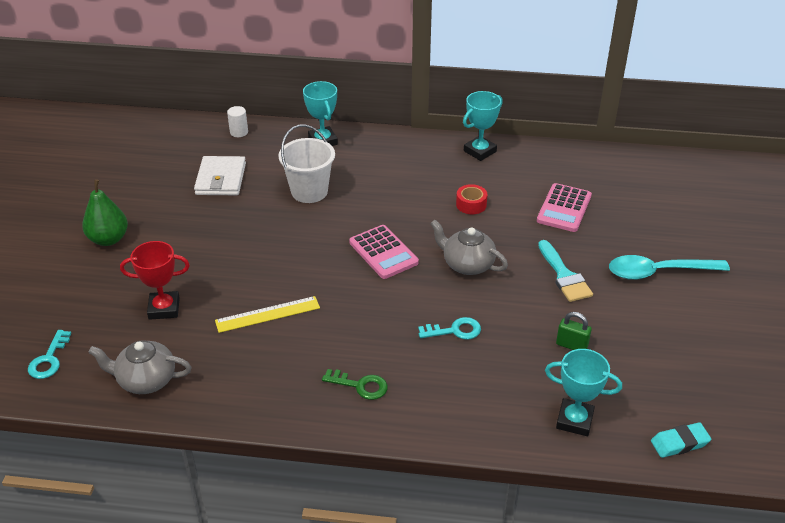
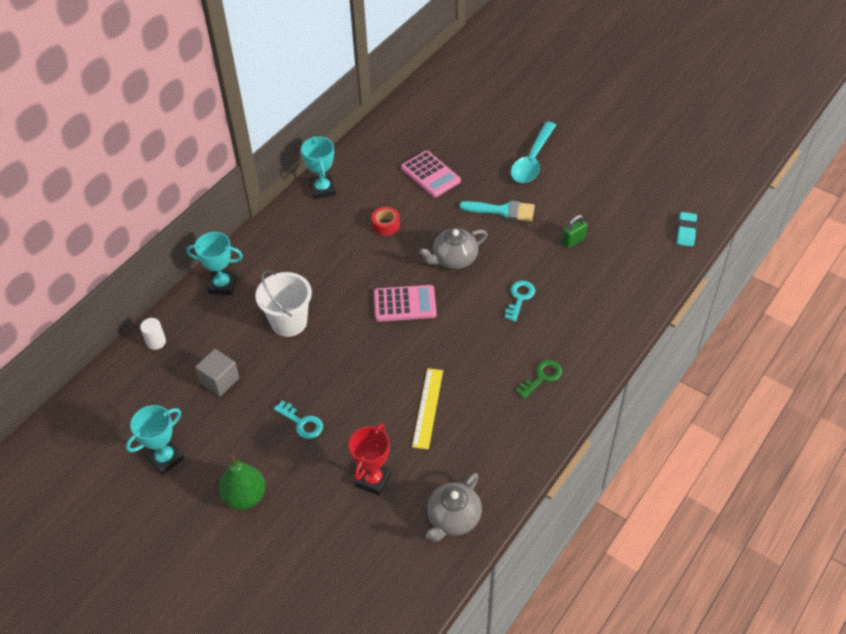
camera: 60 degrees left, 10 degrees up
(49, 359) = (383, 587): turquoise key -> turquoise key (302, 423)
(221, 179) = (219, 380): white wallet -> grey cube
(574, 420) = (640, 273): turquoise trophy -> turquoise trophy (165, 458)

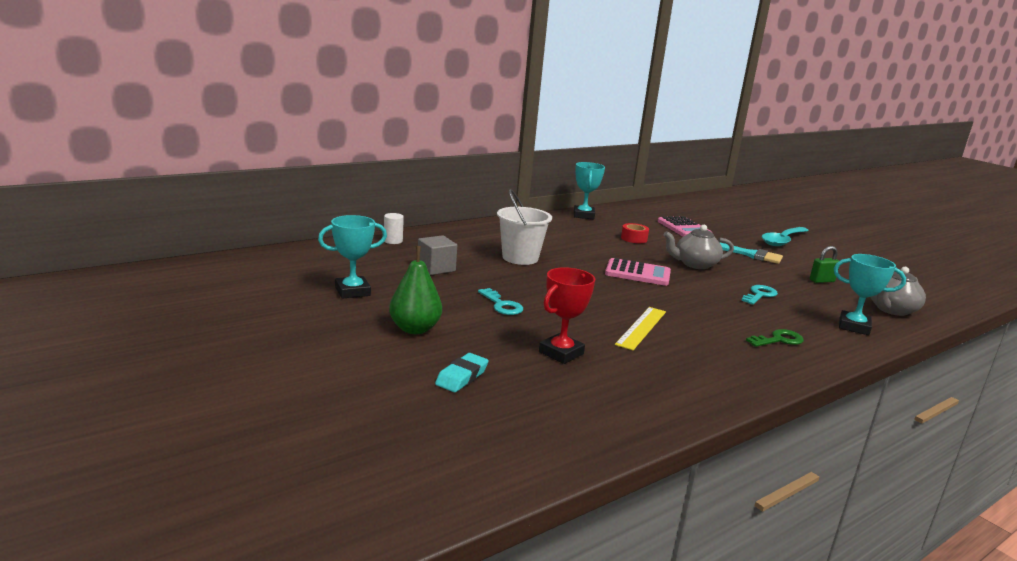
camera: 15 degrees right, 30 degrees down
(222, 285) = (471, 232): turquoise trophy -> turquoise trophy (853, 327)
(453, 518) = (647, 400): grey teapot -> grey teapot (891, 310)
(686, 231) = (948, 301): turquoise eraser -> turquoise eraser (461, 377)

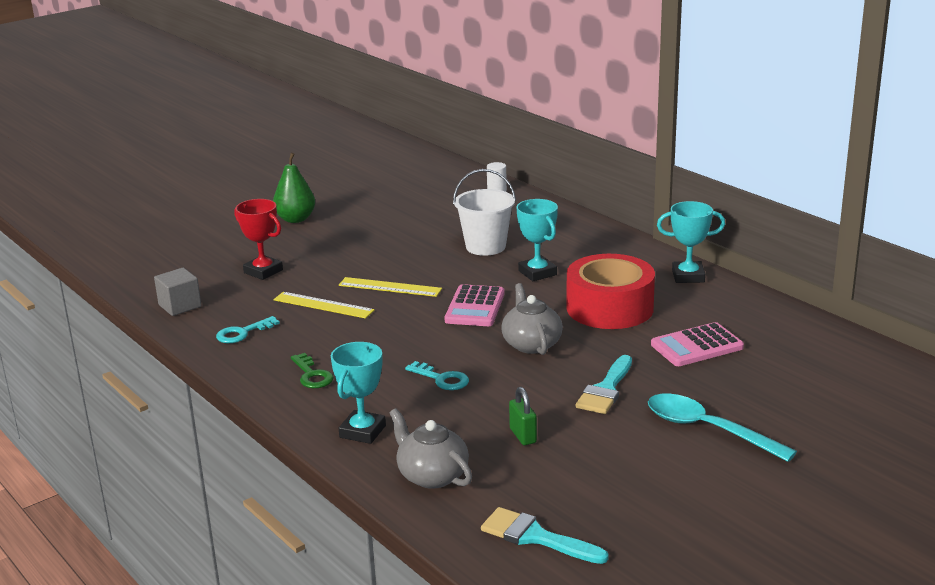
camera: 90 degrees right, 5 degrees up
(352, 291) = (361, 192): turquoise trophy -> turquoise trophy (537, 273)
(436, 268) = (432, 214): grey cube -> grey cube (180, 306)
(461, 377) = (220, 240): turquoise eraser -> none
(502, 305) = (354, 245): turquoise key -> turquoise key (242, 333)
(601, 298) = (390, 287): none -> yellow ruler
(634, 238) = (610, 308): red tape -> red tape, size x2.39
(929, 290) = (536, 537): none -> turquoise brush

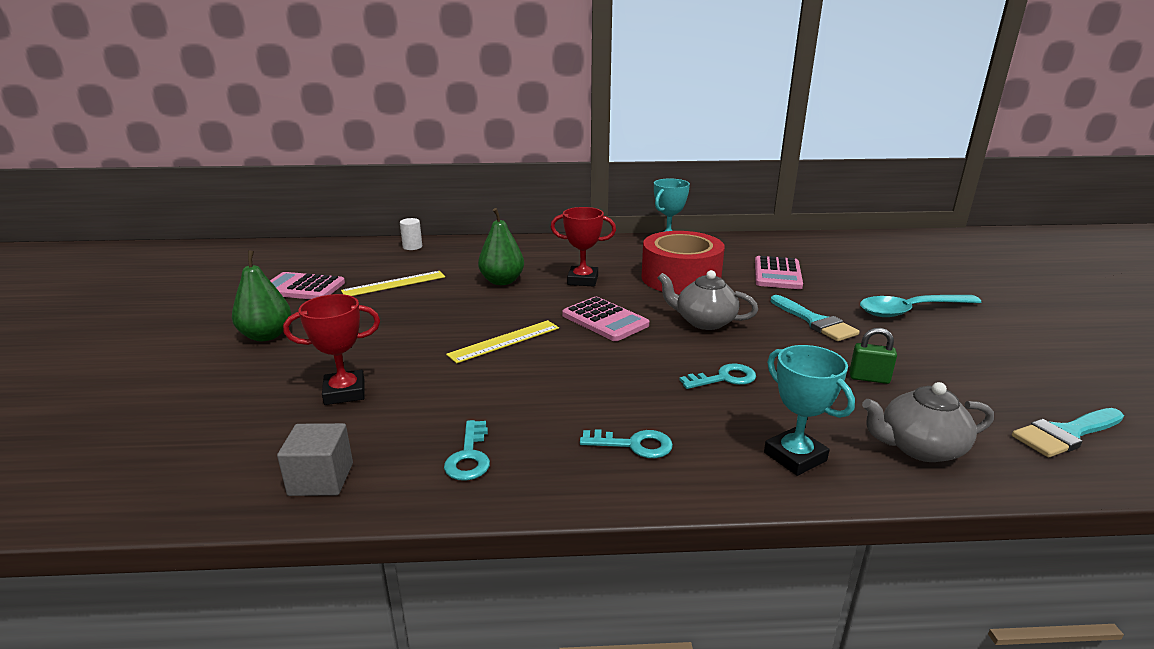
camera: 55 degrees left, 0 degrees up
(312, 375) = (634, 445): green key -> turquoise key
(323, 305) = (484, 385): yellow ruler -> yellow ruler (394, 284)
(371, 194) = (302, 288): none -> pink calculator
(485, 247) = (502, 281): white bucket -> green pear
(537, 273) = (582, 280): turquoise trophy -> red trophy

